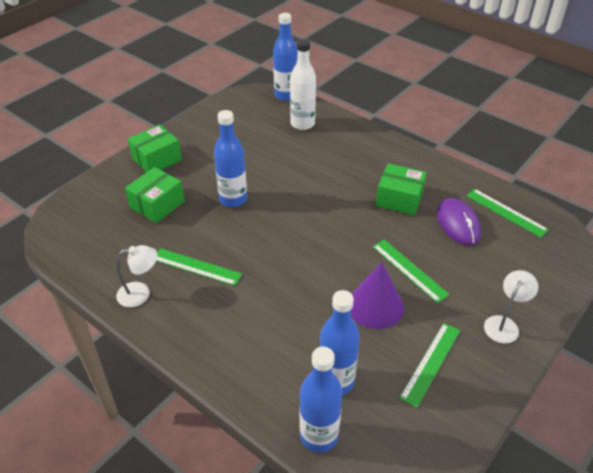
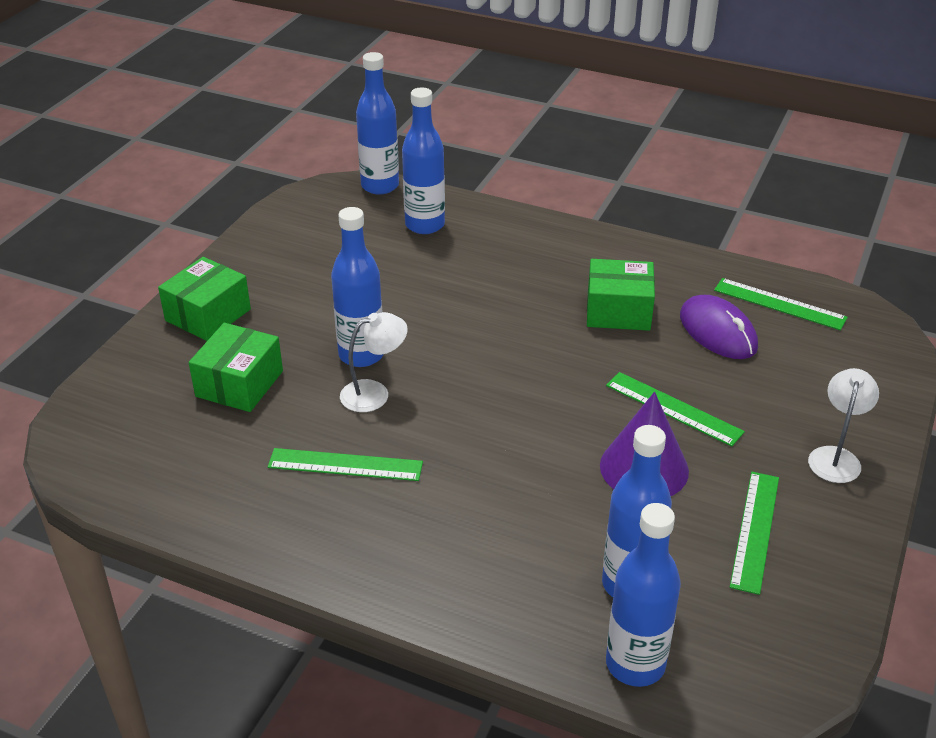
camera: 15 degrees left, 5 degrees down
(140, 293) = (271, 521): white lamp -> white lamp (374, 393)
(302, 124) = (425, 225): white bottle -> blue bottle

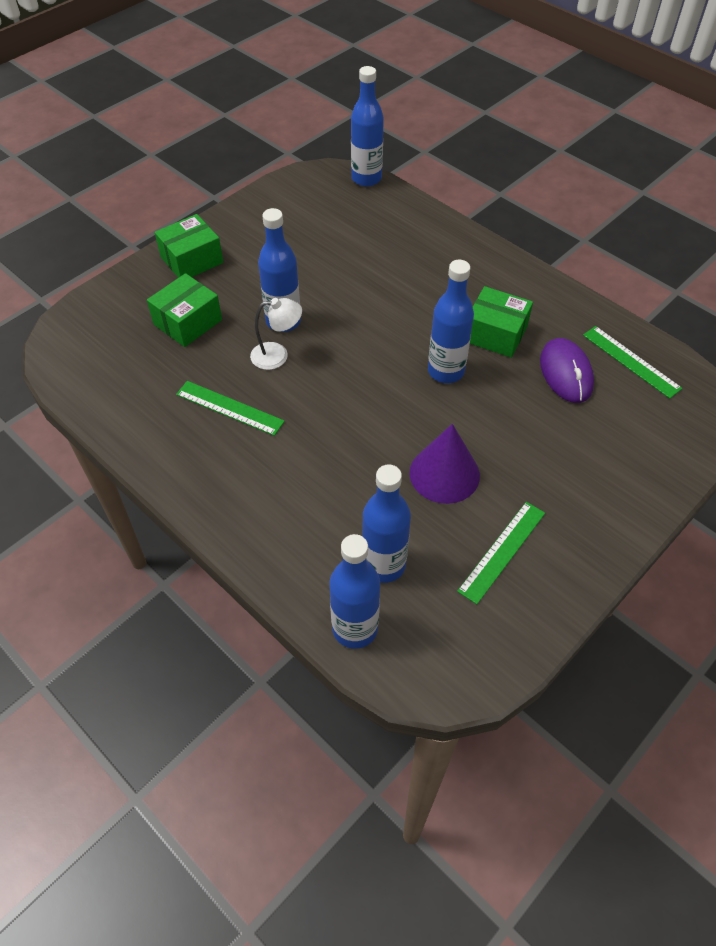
camera: 20 degrees right, 15 degrees up
(425, 225) = (383, 221): blue bottle -> blue bottle (446, 371)
(673, 408) = (494, 430): green ruler -> none
(836, 457) = (602, 509): white lamp -> none

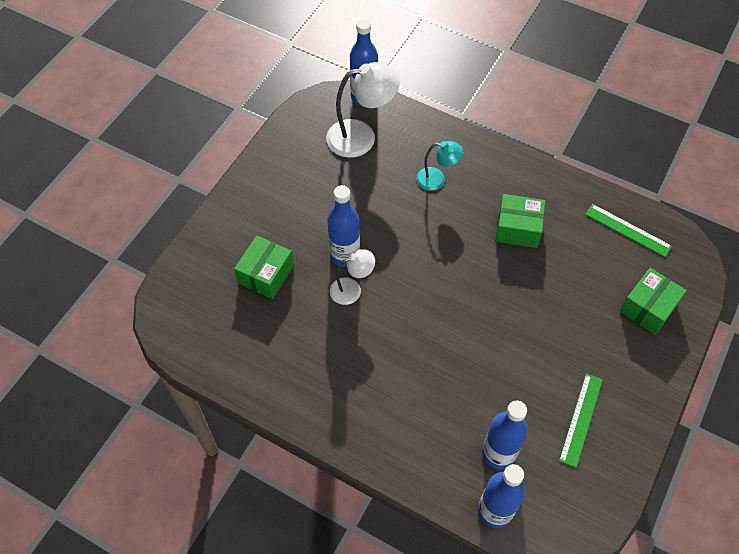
camera: 15 degrees left, 5 degrees up
(192, 260) = (245, 212): green box -> green box (648, 308)
(229, 408) = (331, 347): green ruler -> none
(348, 214) = (361, 137): none -> white lamp
(418, 268) = (437, 179): none -> turquoise lamp
(444, 473) = (518, 364): purple cone -> none
(446, 371) = (490, 272): blue bottle -> none
(566, 373) = (582, 252): purple mouse -> none

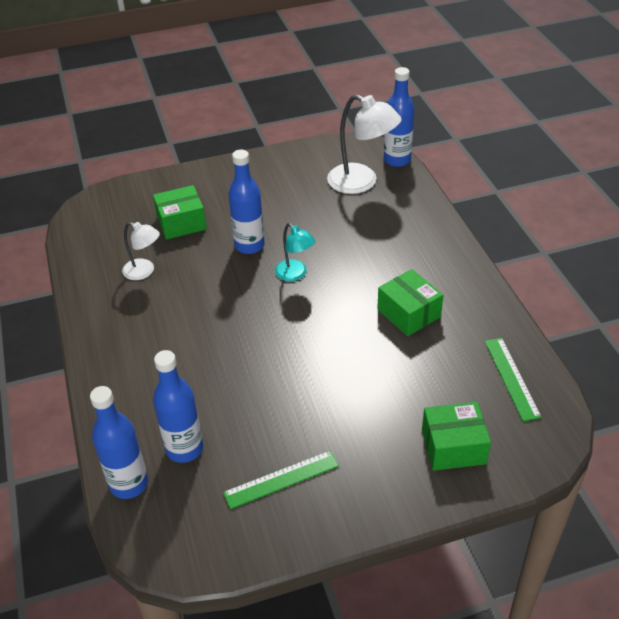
camera: 45 degrees right, 15 degrees down
(352, 289) = (226, 269): white lamp -> white lamp (144, 271)
(437, 179) = (385, 241): turquoise lamp -> turquoise lamp (295, 274)

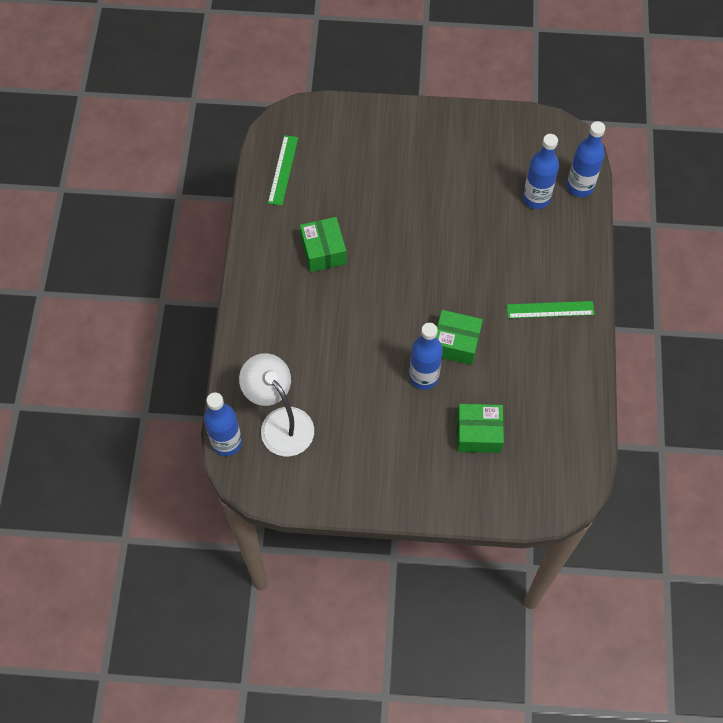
camera: 160 degrees left, 20 degrees up
(144, 271) = (528, 381): white lamp -> none
(281, 479) = (477, 155): green ruler -> green ruler (550, 310)
(295, 274) = (396, 326): turquoise lamp -> none
(453, 446) = (354, 137): green box -> green box (455, 343)

